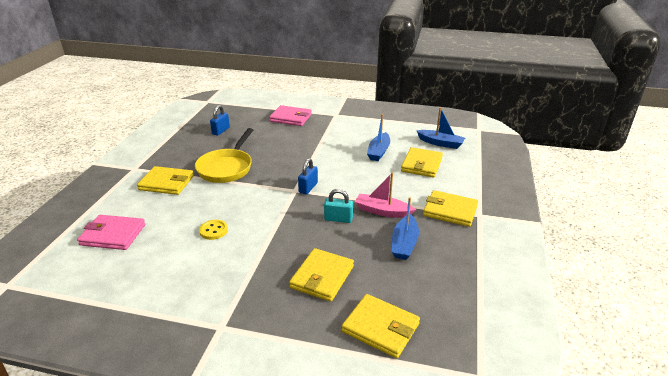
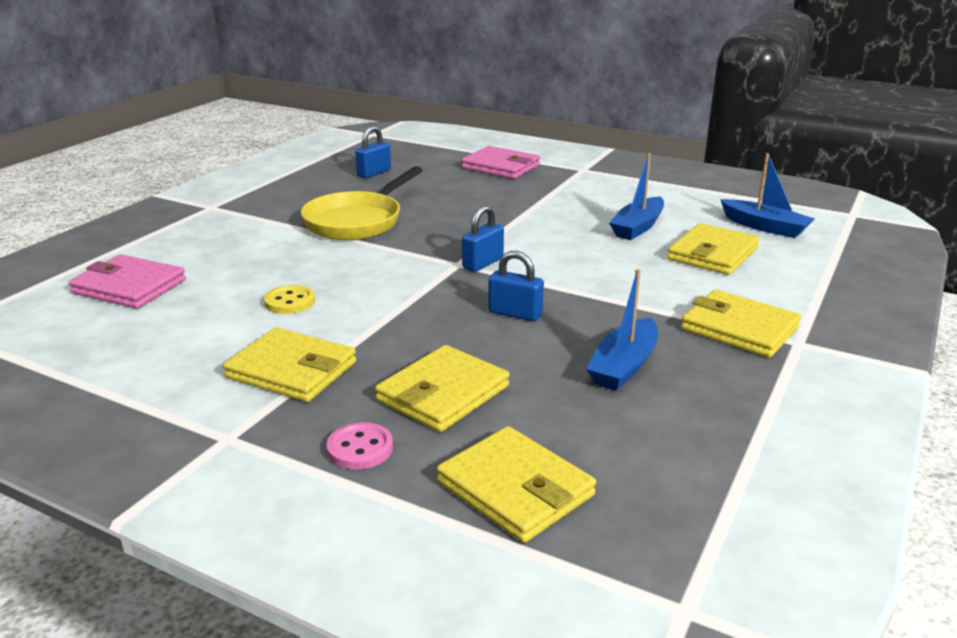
camera: 15 degrees right, 5 degrees down
(166, 183) = (250, 230): yellow wallet -> yellow wallet (292, 370)
(294, 319) = (360, 448): none -> pink button
(338, 219) = (515, 313): turquoise padlock -> blue padlock
(382, 211) = (604, 313): pink boat -> none

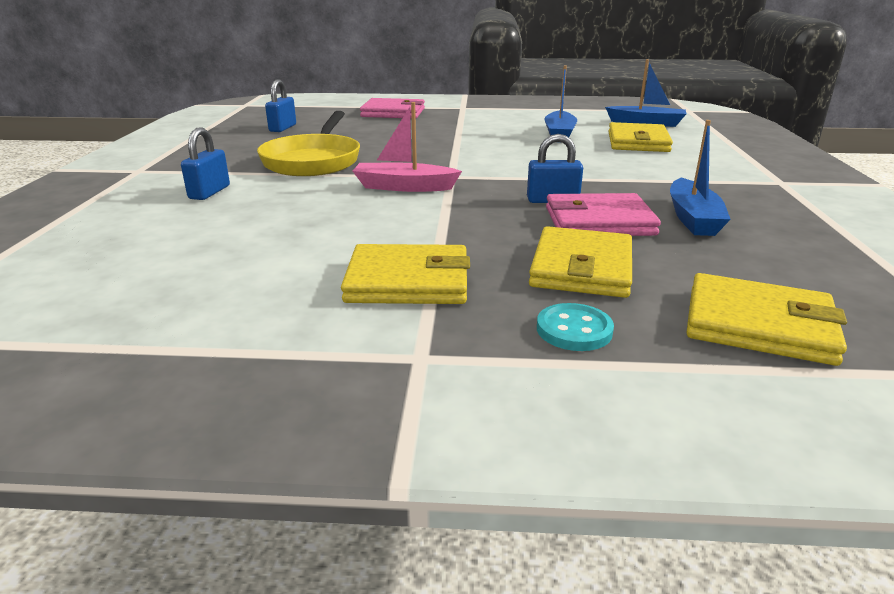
camera: 25 degrees left, 0 degrees up
(129, 287) = (117, 247): pink wallet -> pink wallet (599, 221)
(290, 302) = (328, 228): yellow button -> none
(360, 448) = (574, 330): pink button -> turquoise button
(400, 269) = (404, 187): none -> pink boat
(483, 263) = (472, 172): blue padlock -> blue padlock (209, 192)
(739, 328) = (730, 181): yellow wallet -> none

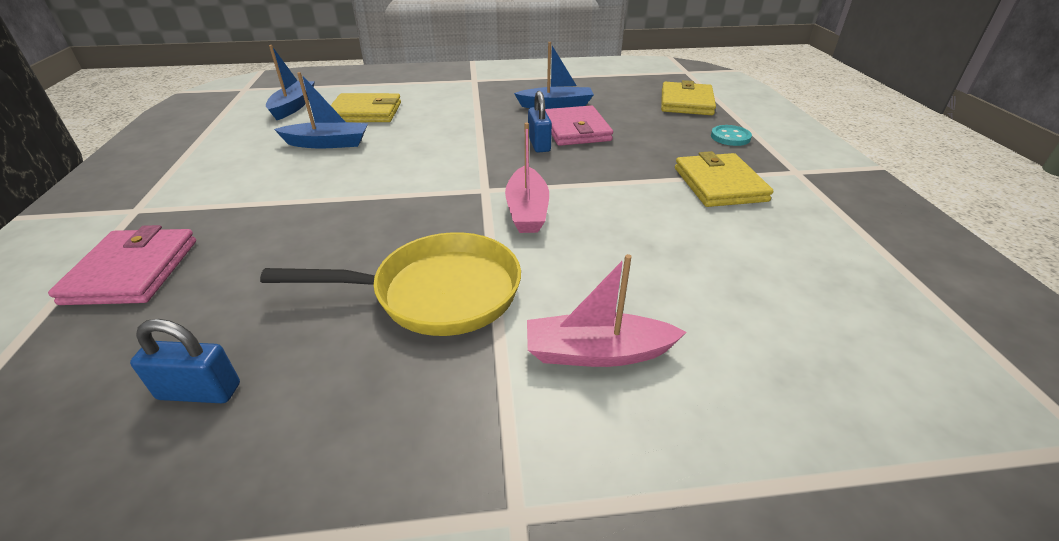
camera: 100 degrees left, 10 degrees up
(209, 192) = (597, 353): blue padlock -> pink boat
(582, 268) = (655, 135): yellow wallet -> none

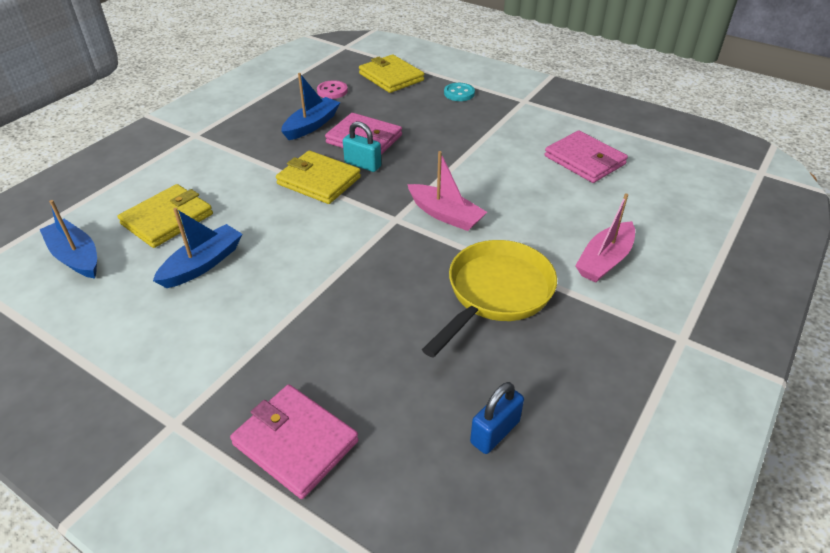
camera: 50 degrees left, 5 degrees up
(539, 144) = (363, 164): blue padlock -> turquoise padlock
(616, 93) = (332, 91): none -> pink button
(719, 184) = (505, 132): yellow wallet -> yellow wallet (319, 181)
(769, 253) = (584, 160): none -> pink wallet

